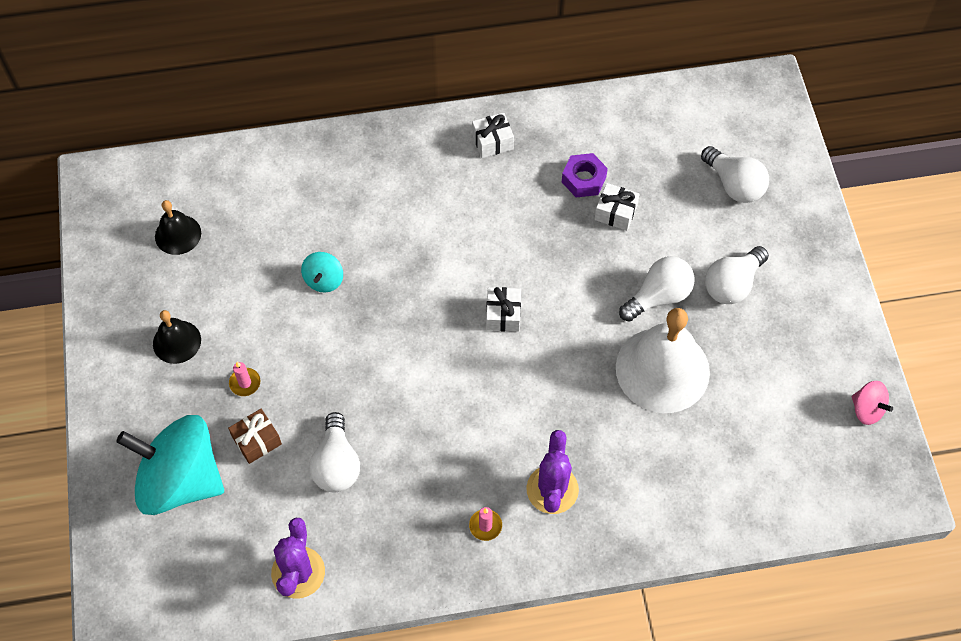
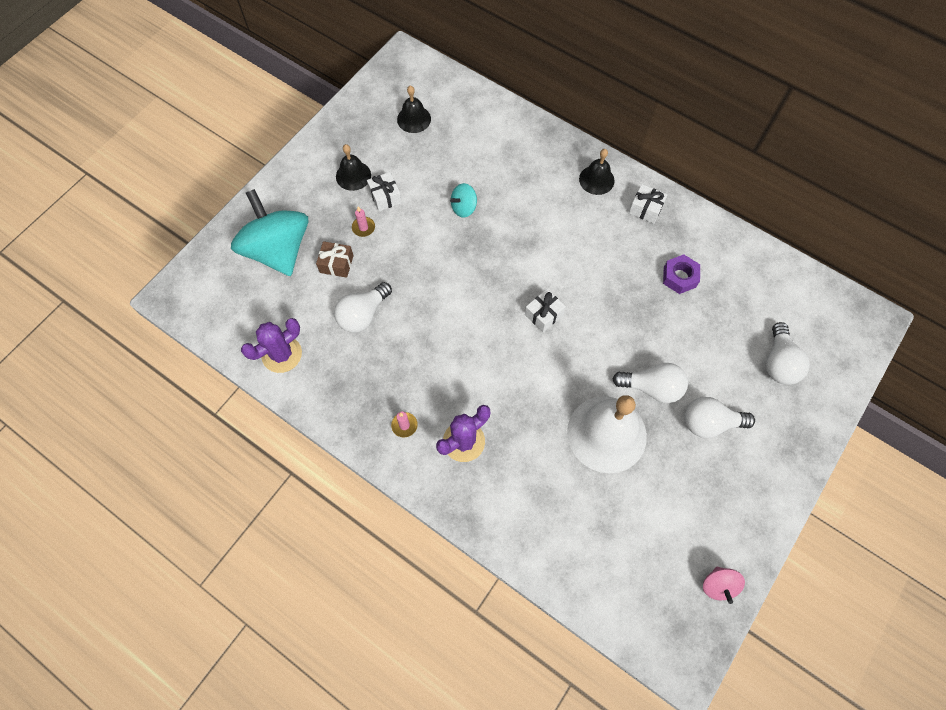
camera: 45 degrees right, 5 degrees up
(421, 150) = (596, 180): none -> black bell
(615, 213) = (679, 314): white gift -> white gift (385, 197)

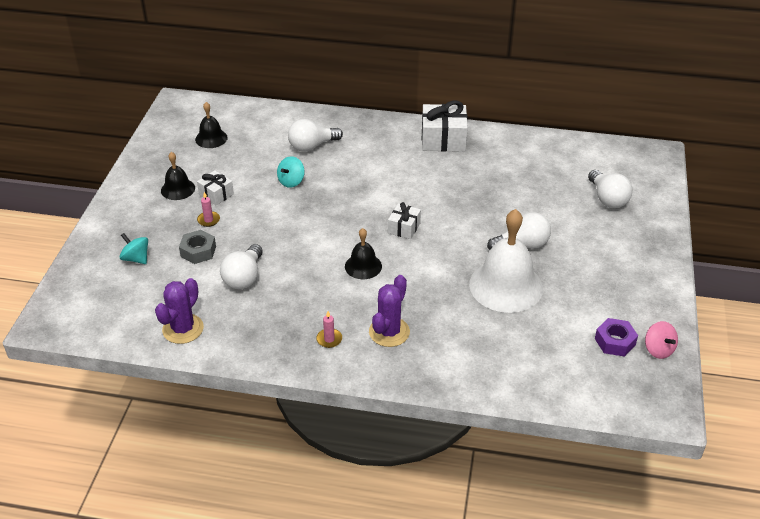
camera: 25 degrees left, 25 degrees down
(278, 250) = (136, 258): turquoise spinning top -> turquoise spinning top, size x0.43
(336, 264) = (198, 251): brown gift -> grey nut
(596, 180) = (392, 133): black bell -> black bell (363, 266)
(645, 209) = (443, 139): white gift -> white gift, size x1.76
(679, 277) = (497, 172): purple nut -> purple nut (615, 342)
(709, 423) = (581, 251): white light bulb -> white light bulb (312, 146)

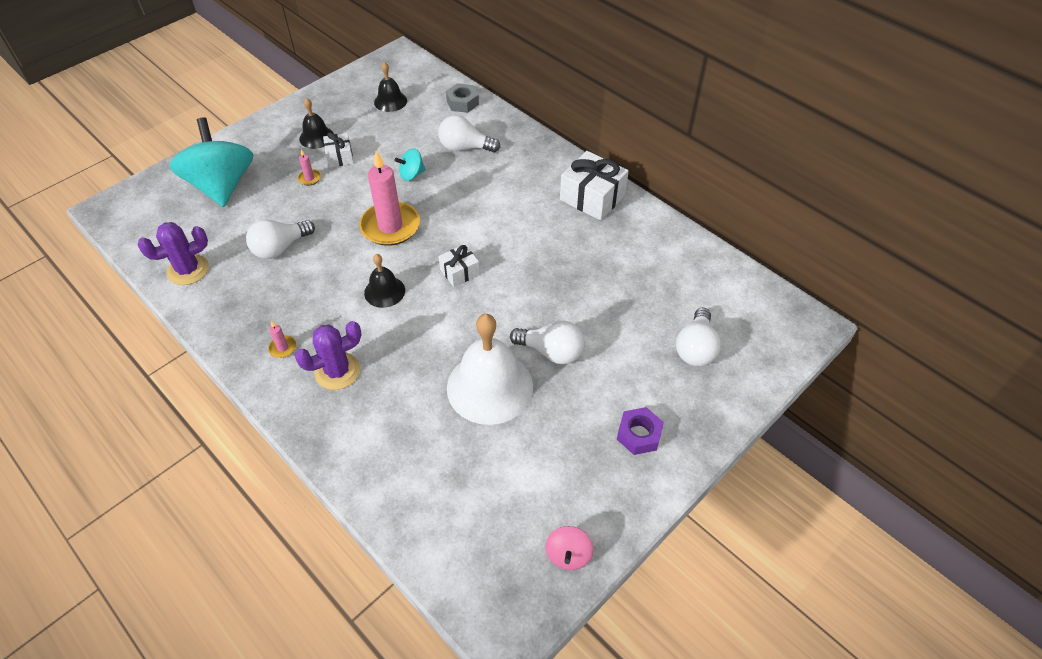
camera: 35 degrees right, 10 degrees up
(136, 258) = (222, 186): turquoise spinning top -> turquoise spinning top, size x2.33
(198, 251) = (272, 204): grey nut -> grey nut (462, 102)
(316, 223) = (390, 226): none -> pink candle
(615, 342) = (532, 516): purple nut -> purple nut (638, 435)

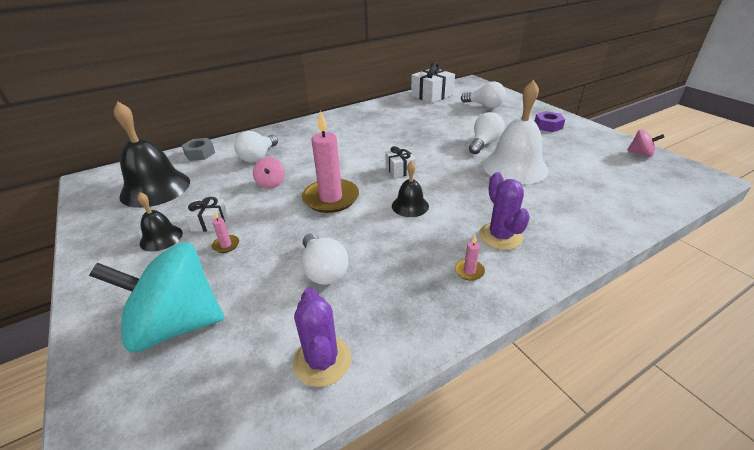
camera: 75 degrees left, 15 degrees down
(390, 101) = (155, 188): black bell -> black bell, size x1.93
(412, 174) = (271, 183): turquoise spinning top -> pink spinning top
(592, 197) = (349, 118): white gift -> white gift (432, 95)

